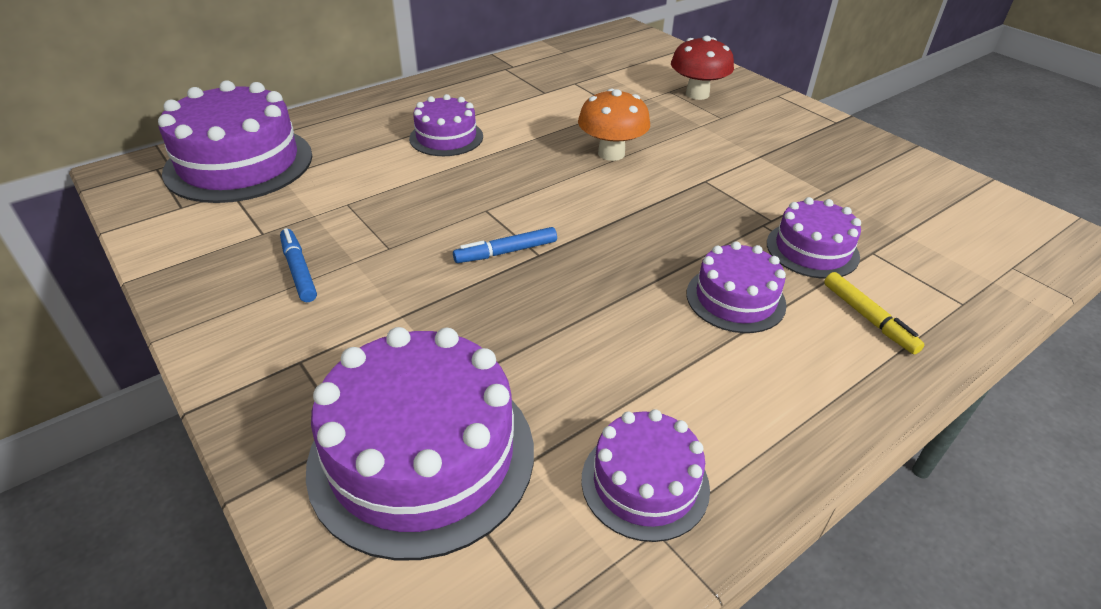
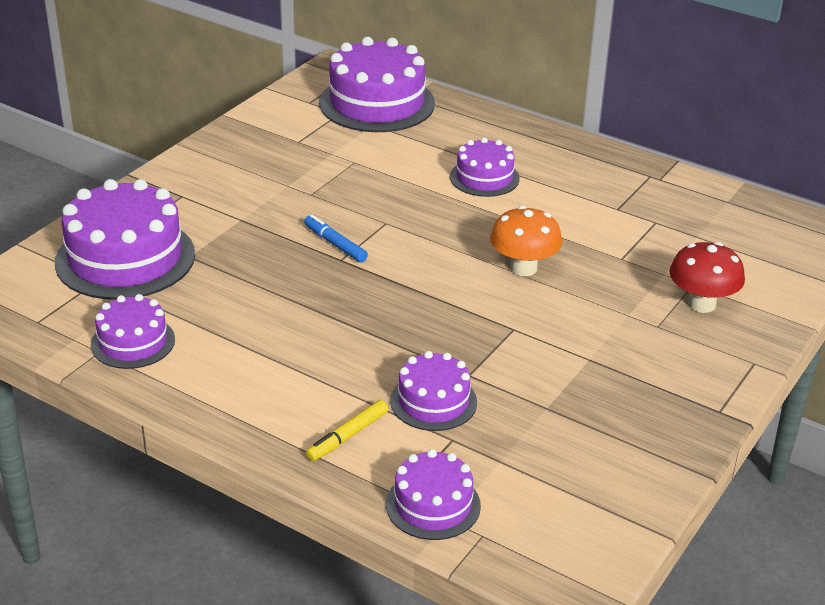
camera: 70 degrees right, 5 degrees down
(299, 270) = (266, 168): blue marker -> none
(735, 299) = (336, 362): purple cake -> purple cake (433, 505)

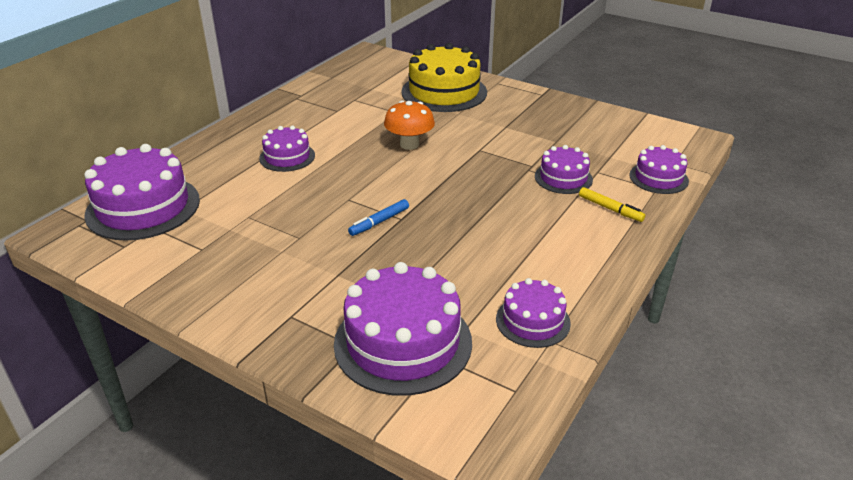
camera: 90 degrees left, 0 degrees up
(701, 304) = (444, 92): red mushroom -> yellow cake

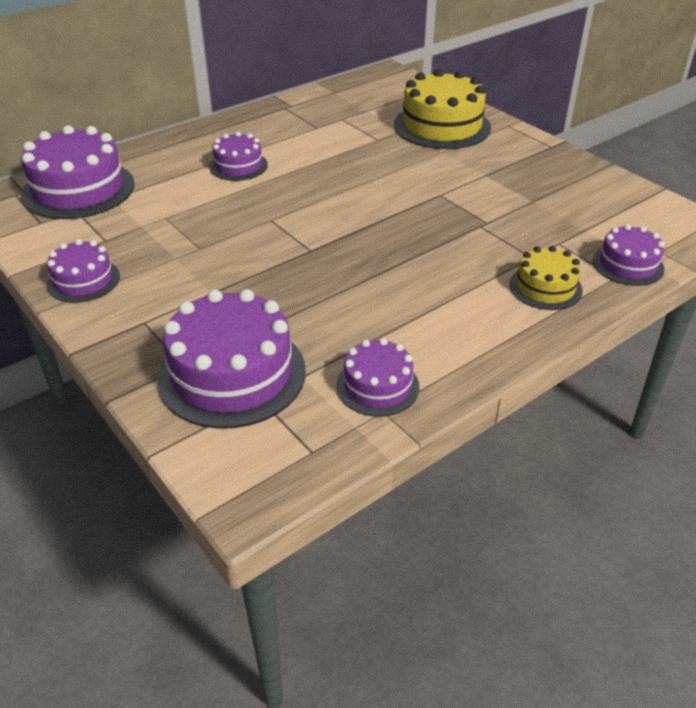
camera: 20 degrees right, 5 degrees up
(379, 222) = (286, 249): blue marker -> none
(409, 144) = (368, 175): orange mushroom -> none
(563, 178) = (514, 242): purple cake -> purple cake (83, 280)
(610, 209) = (545, 287): yellow marker -> yellow cake

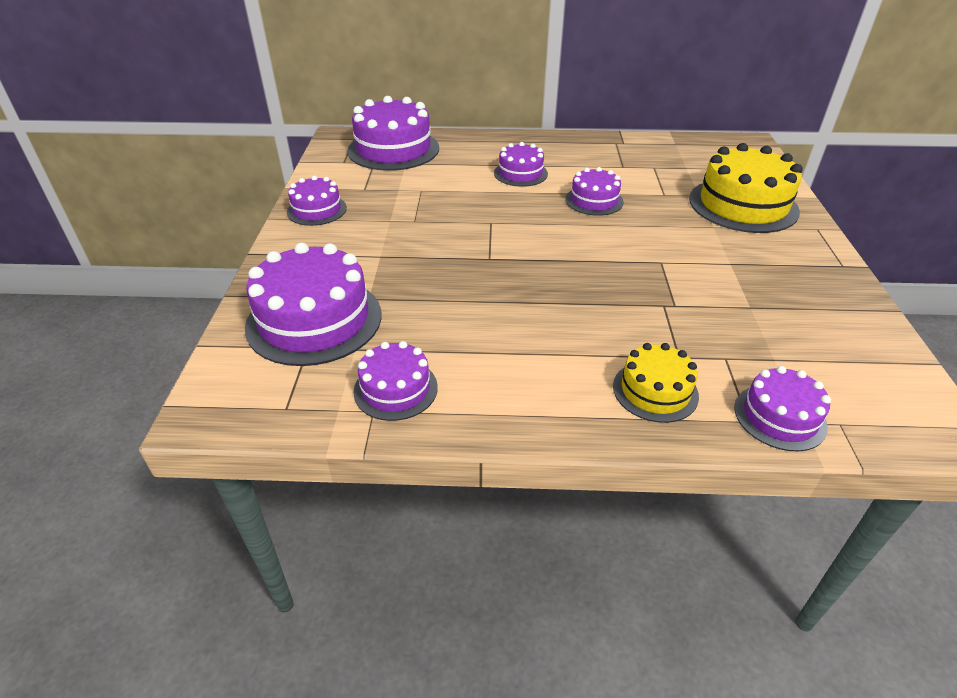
camera: 40 degrees right, 0 degrees up
(331, 166) = (594, 200): none -> purple cake

